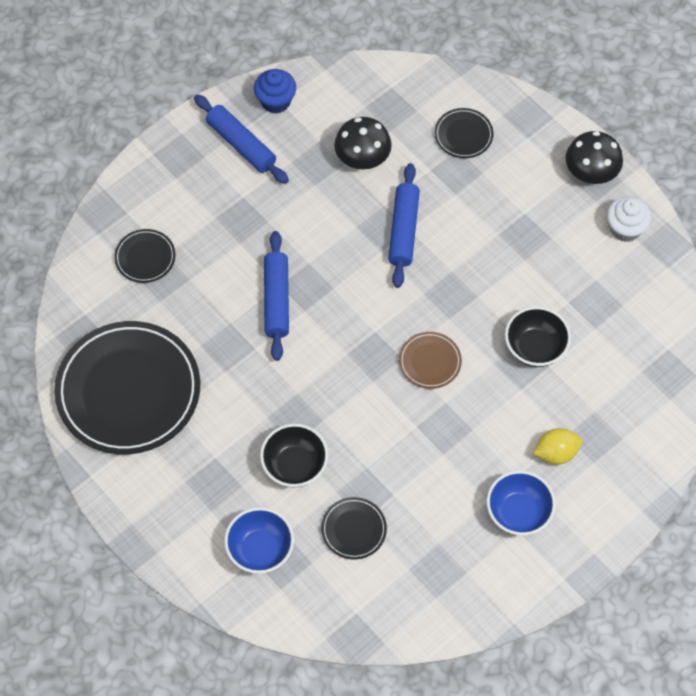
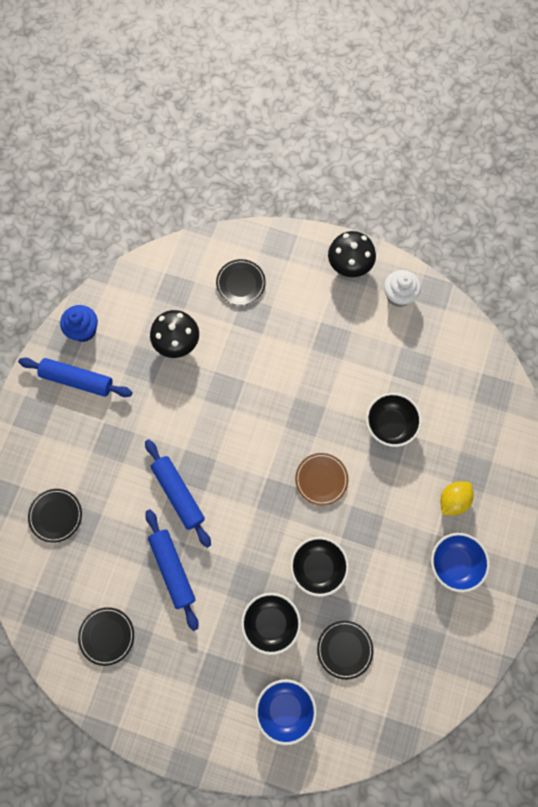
camera: 30 degrees left, 10 degrees up
(128, 390) = (107, 636): black plate -> black plate, size x0.44
(374, 441) = (318, 567): none -> black bowl
(403, 230) = (241, 384): blue rolling pin -> blue rolling pin (172, 569)

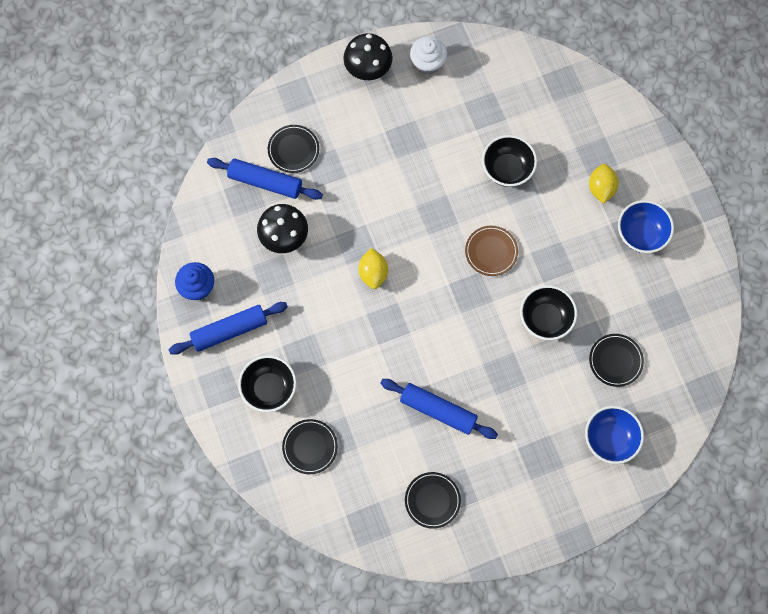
camera: 40 degrees left, 0 degrees up
(178, 494) = (392, 351): blue rolling pin -> blue rolling pin (265, 182)
(217, 422) = (373, 273): none -> yellow lemon
(271, 623) = (546, 387): black bowl -> black bowl (269, 388)

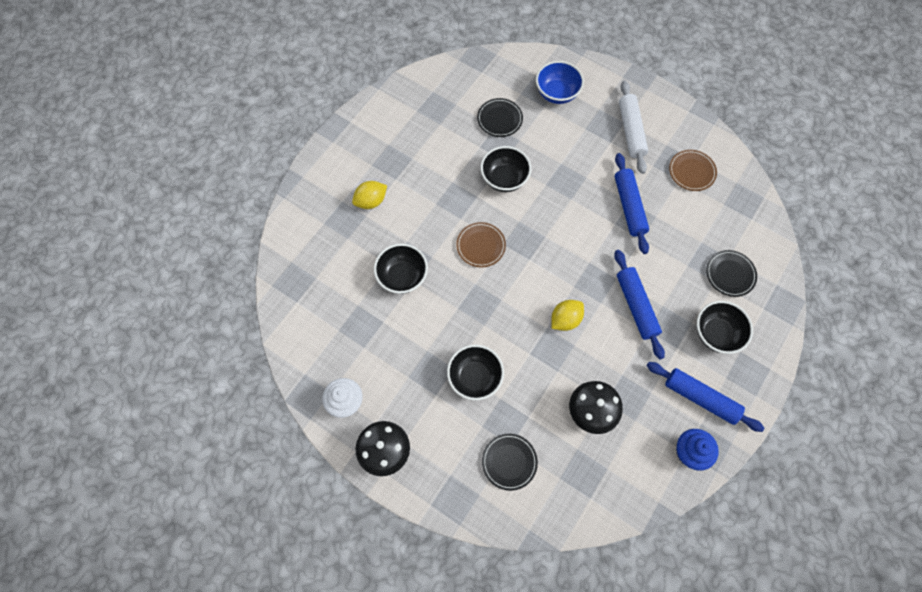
camera: 125 degrees left, 5 degrees down
(265, 182) = (556, 464): blue rolling pin -> blue rolling pin (636, 306)
(377, 169) = (475, 377): none -> black bowl
(432, 500) = (692, 171): black plate -> brown plate
(517, 478) = (631, 131): none -> white rolling pin
(641, 234) = (390, 155): blue bowl -> none

